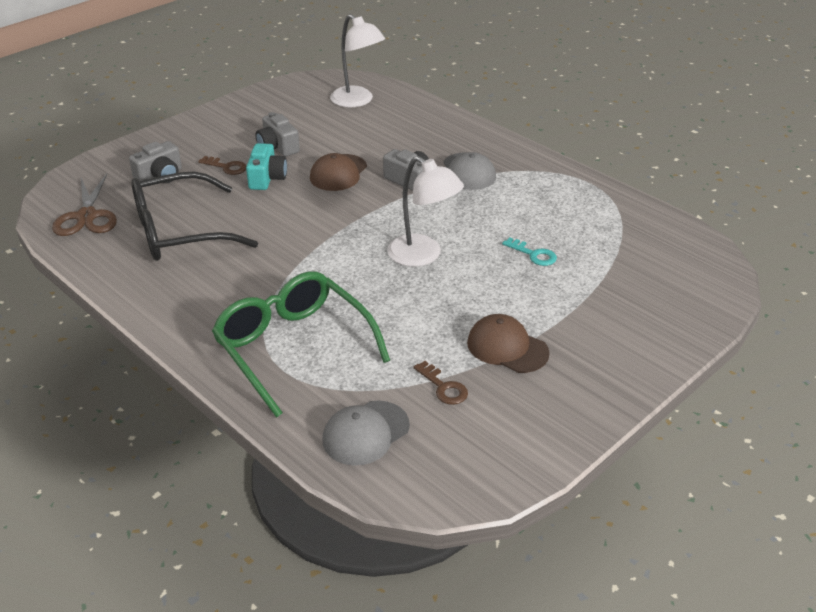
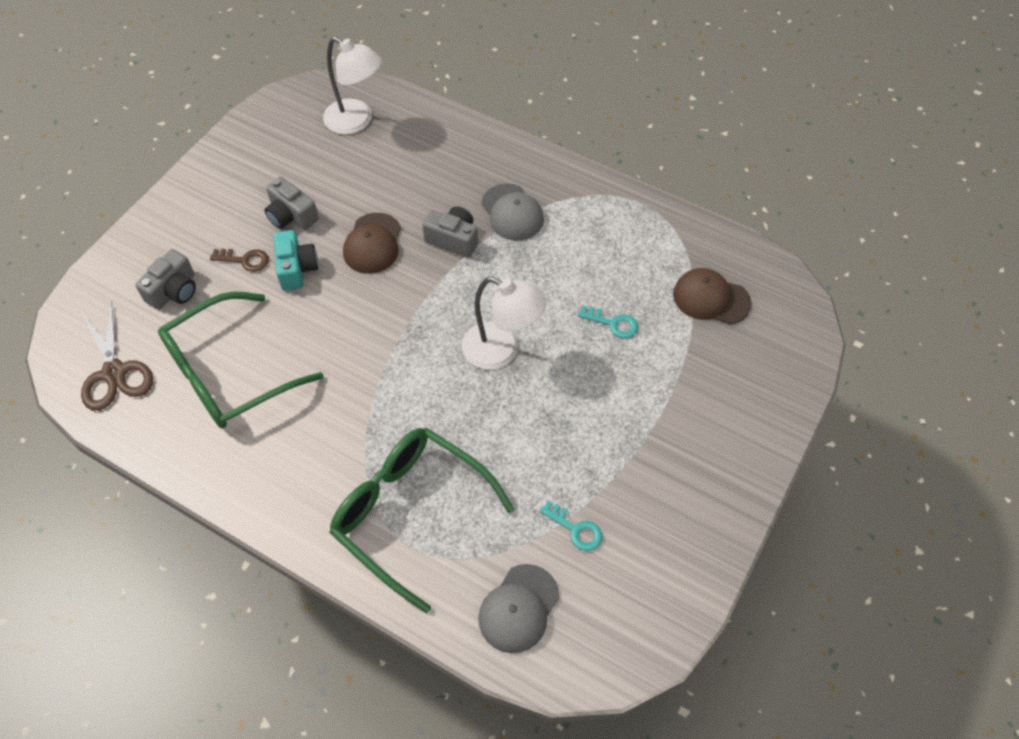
camera: 15 degrees left, 20 degrees up
(179, 232) = (228, 373): black glasses -> green glasses
(443, 387) = (575, 529): brown key -> turquoise key
(507, 347) = (622, 461): brown cap -> brown cap (711, 298)

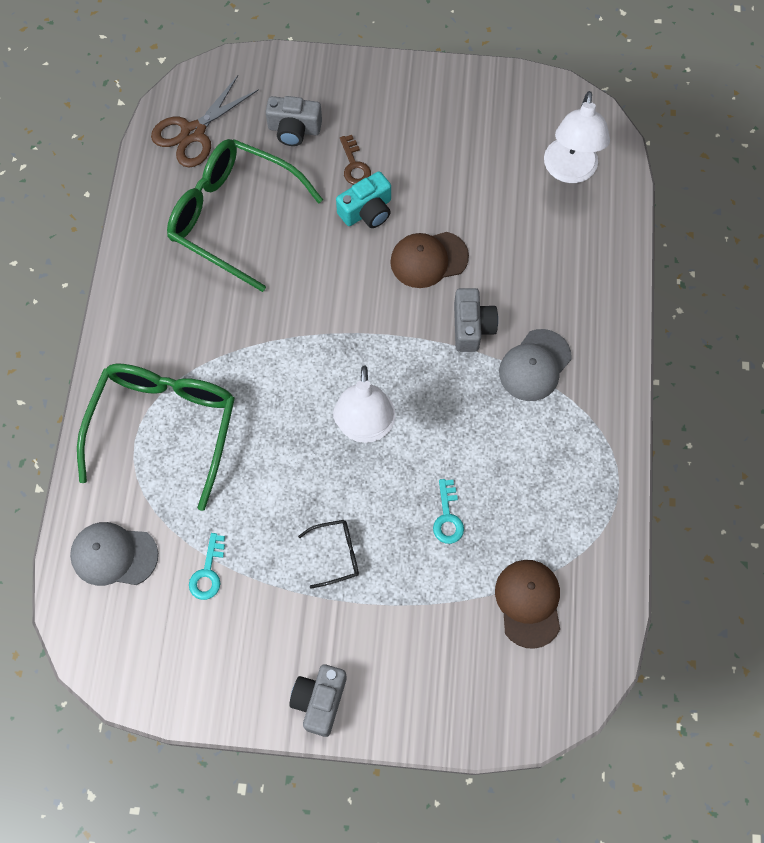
camera: 65 degrees right, 10 degrees up
(291, 216) = (423, 176): grey camera -> grey camera (319, 701)
(607, 417) = (336, 554): none -> black glasses

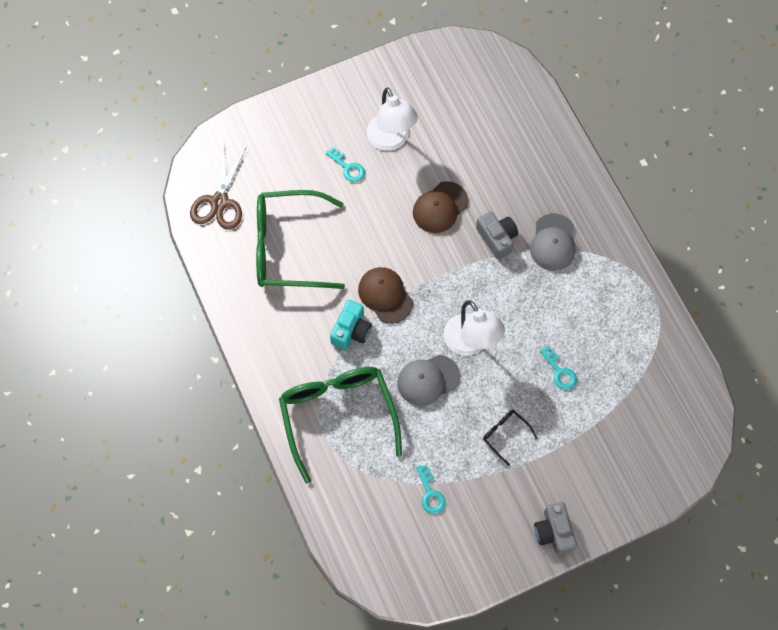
camera: 30 degrees left, 0 degrees up
(114, 555) = (361, 517): grey cap -> grey cap (428, 380)
(294, 129) = (289, 163): grey camera -> none
(336, 554) = (505, 435): black glasses -> black glasses turned 90 degrees counterclockwise
(354, 165) = (348, 167): brown key -> turquoise key
(367, 211) = (377, 195): turquoise camera -> turquoise camera (351, 330)
(528, 603) = (643, 397): brown cap -> brown cap (385, 295)
(569, 171) = (494, 98): white lamp -> white lamp (391, 140)

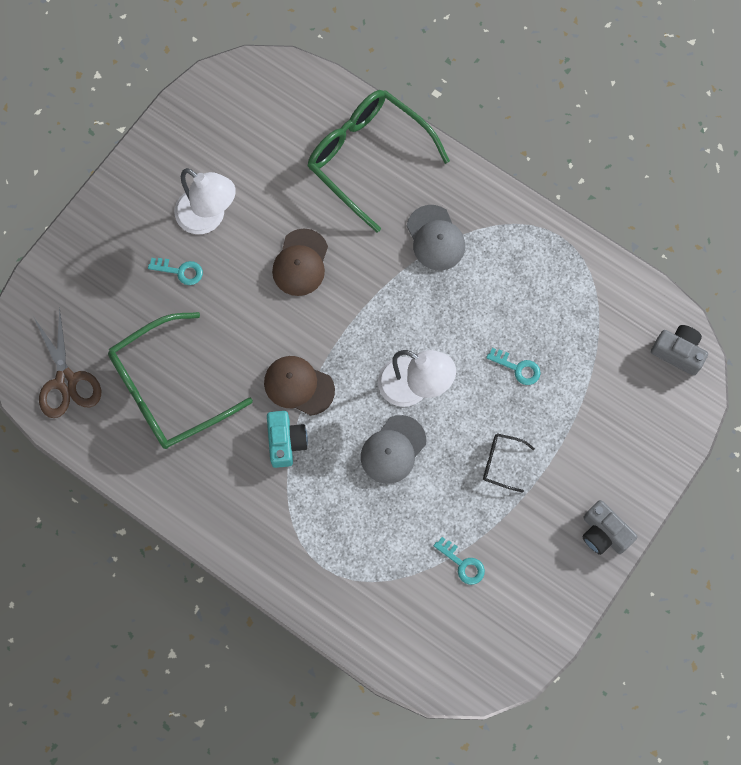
camera: 30 degrees left, 5 degrees up
(337, 415) = (323, 537): green glasses -> green glasses (367, 157)
(497, 238) = (377, 264): grey camera -> grey camera (678, 352)

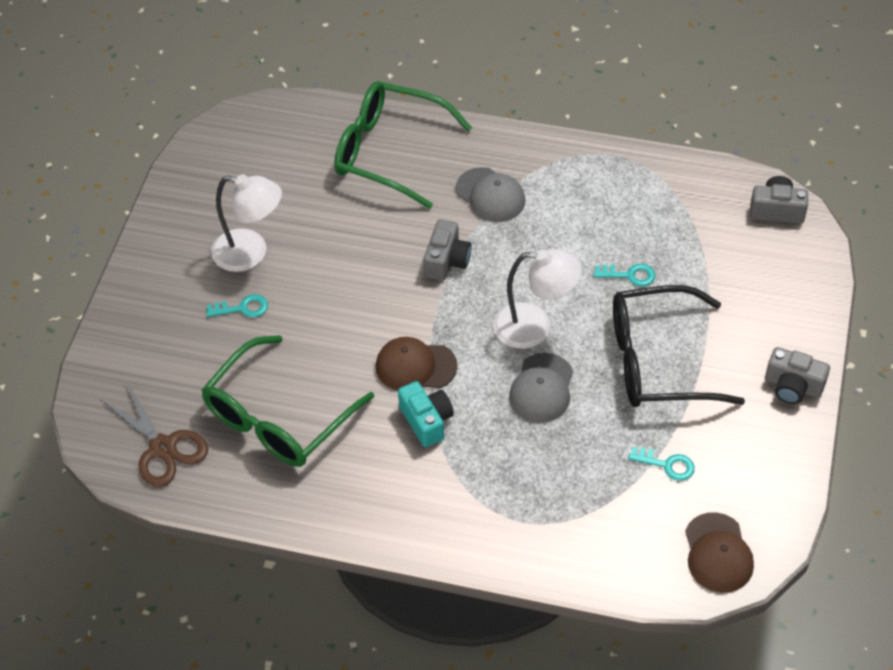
camera: 20 degrees left, 20 degrees down
(300, 263) = (365, 260): brown cap -> brown cap (718, 553)
(369, 291) = (447, 260): none -> grey camera
(501, 462) = (657, 361): black glasses -> black glasses, size x2.39

